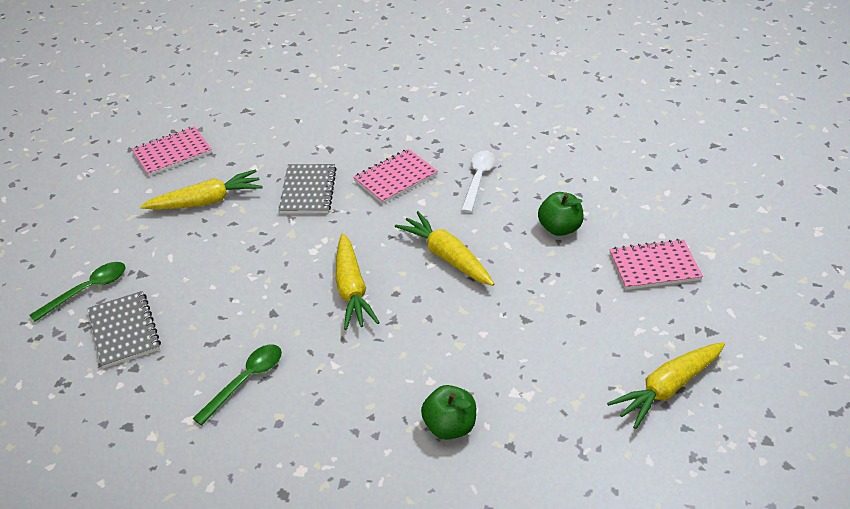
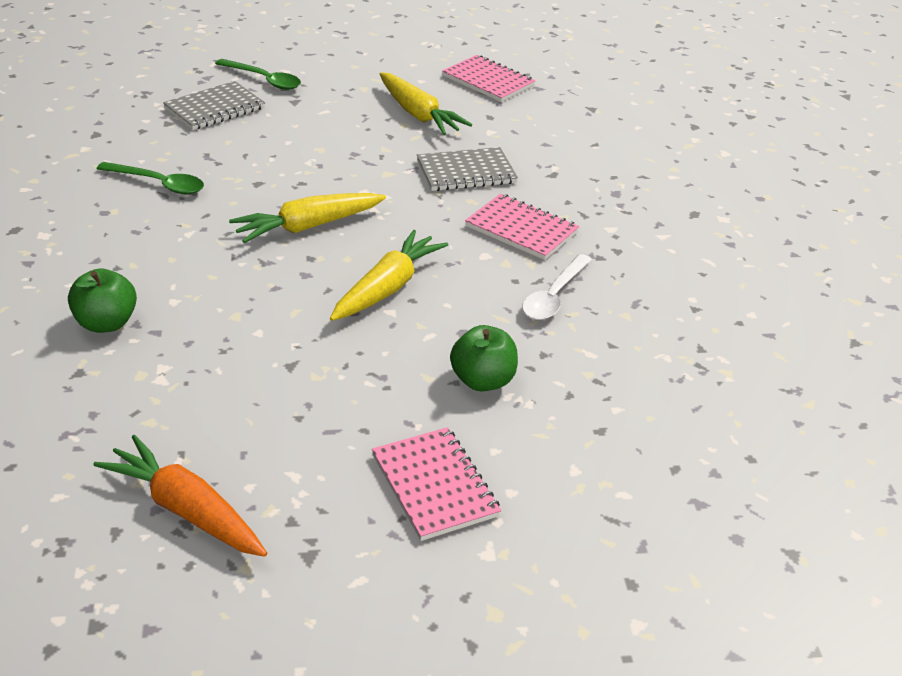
camera: 70 degrees right, 5 degrees down
(478, 179) = (554, 296): white spoon -> white spoon turned 120 degrees clockwise
(667, 388) = (186, 510): yellow carrot -> orange carrot

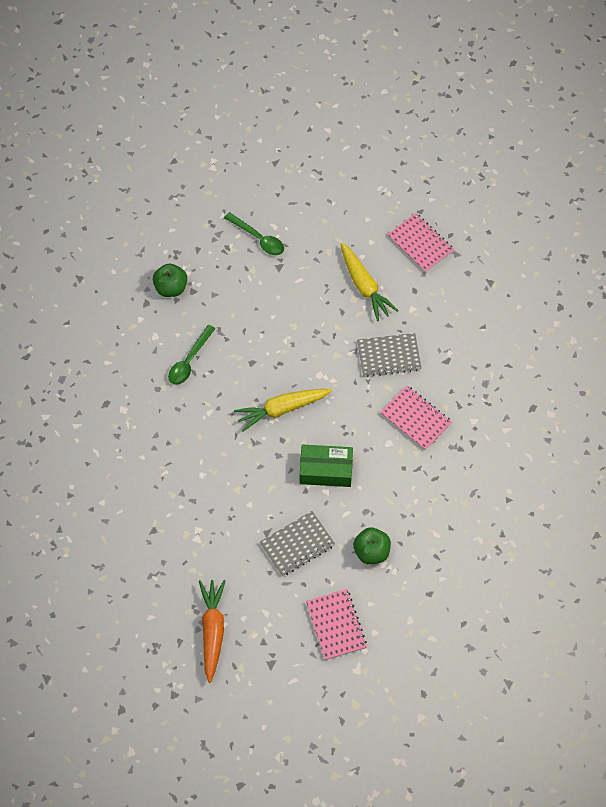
camera: 10 degrees right, 25 degrees up
(106, 323) = (165, 491): green apple -> green apple (171, 288)
(158, 184) = (189, 361): green spoon -> green spoon turned 90 degrees clockwise
(186, 510) = (212, 631): orange carrot -> orange carrot turned 45 degrees clockwise
(214, 108) = (224, 274): grey notebook -> grey notebook (297, 544)
(387, 288) = (326, 470): yellow carrot -> green box
(554, 296) = (424, 483): white spoon -> none

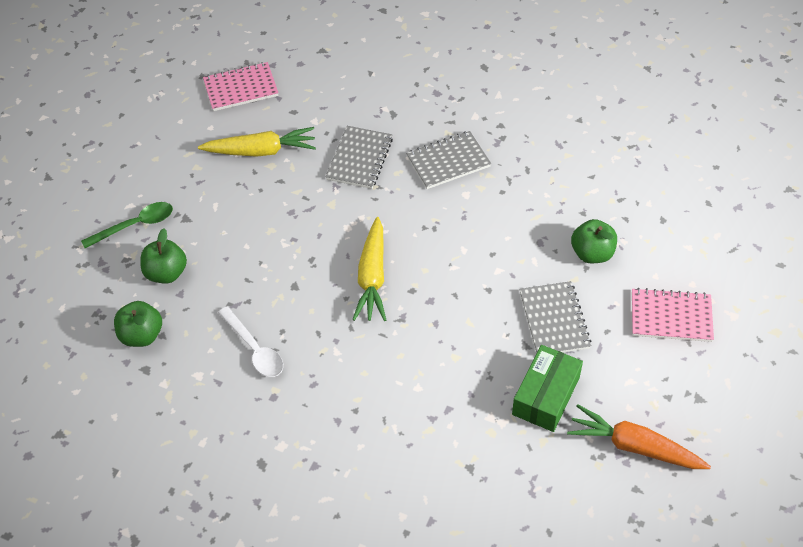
camera: 65 degrees left, 10 degrees down
(189, 361) = (254, 349): green spoon -> white spoon
(227, 278) = (166, 273): none -> green apple
(326, 470) = (471, 261): green box -> green box (546, 396)
(415, 419) = (448, 162): pink notebook -> grey notebook

